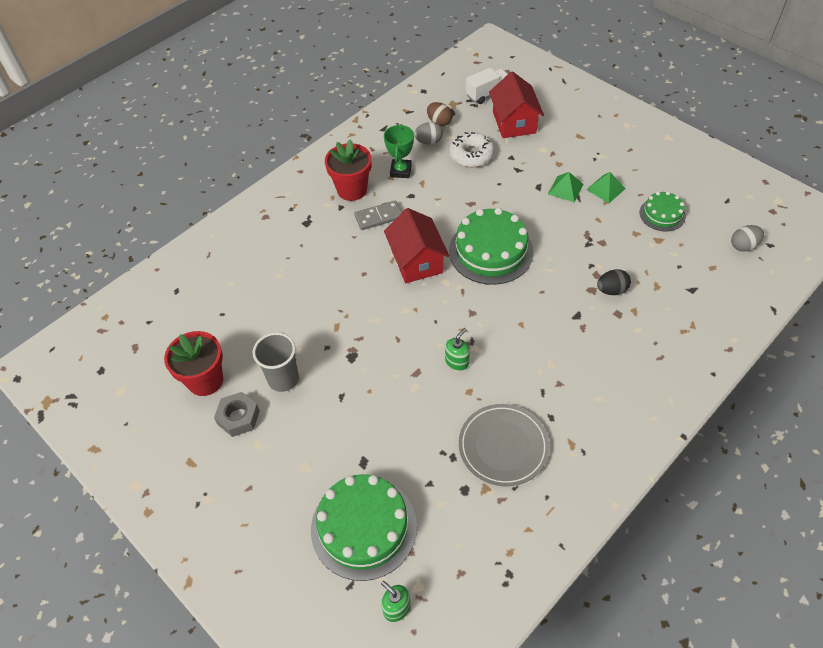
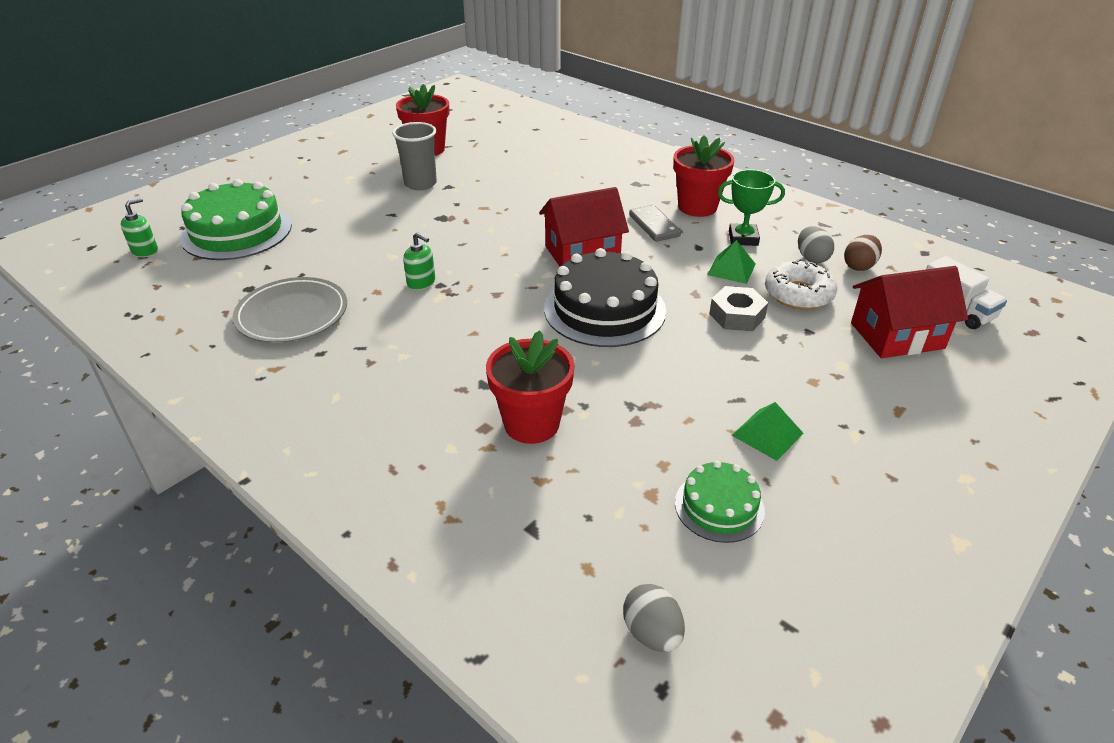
camera: 85 degrees right, 15 degrees down
(238, 417) = (382, 166): grey nut -> grey nut (737, 315)
(491, 251) = (604, 309): green cake -> black cake
(565, 189) = (753, 386): green pyramid -> green pyramid (731, 269)
(611, 290) = (531, 424): black egg -> red flower pot

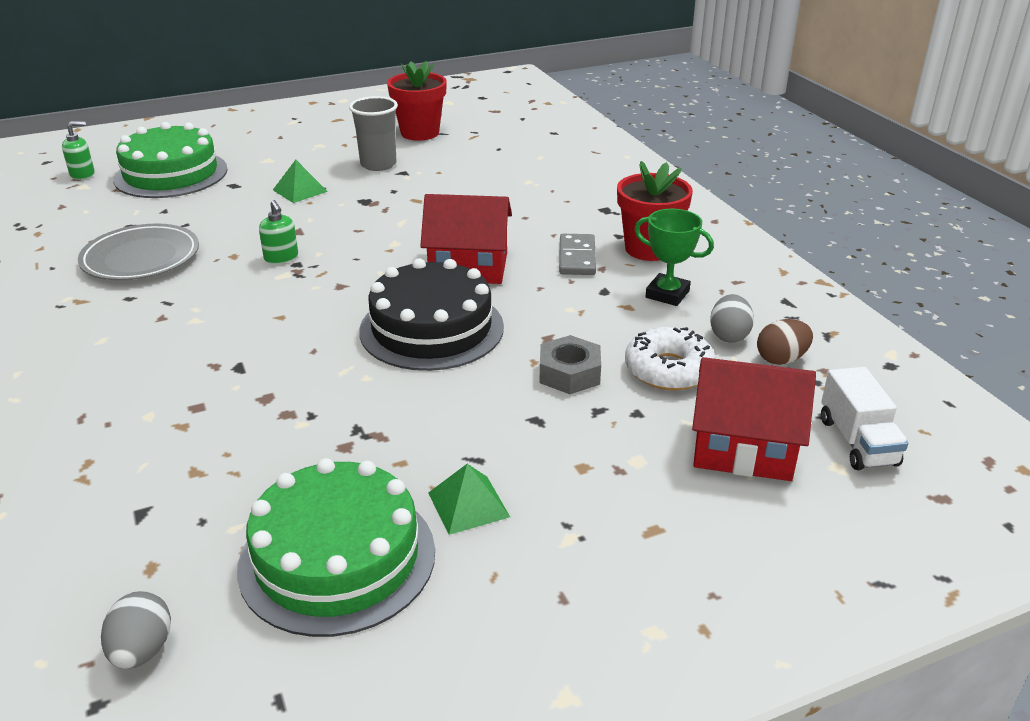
camera: 25 degrees right, 5 degrees down
(531, 424) = (242, 417): red flower pot -> none
(719, 506) = (337, 558): green cake -> green cake, size x1.83
(731, 269) = (617, 323): green pyramid -> green pyramid (300, 190)

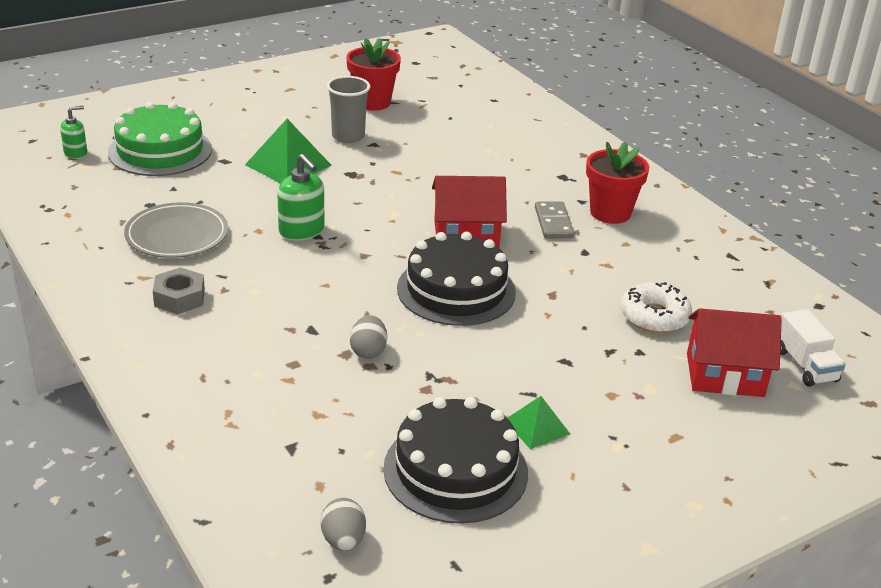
camera: 10 degrees left, 0 degrees up
(281, 257) = (302, 231): green soap dispenser -> green soap dispenser, size x1.58
(300, 190) = (288, 165): green pyramid -> green pyramid, size x1.70
(337, 558) = (455, 470): green cake -> black cake
(569, 373) = (579, 323): grey nut -> grey nut (179, 298)
(667, 294) = (636, 253): green trophy -> none
(729, 335) = (693, 286): grey egg -> grey egg (368, 351)
(781, 359) = (737, 304): brown egg -> none

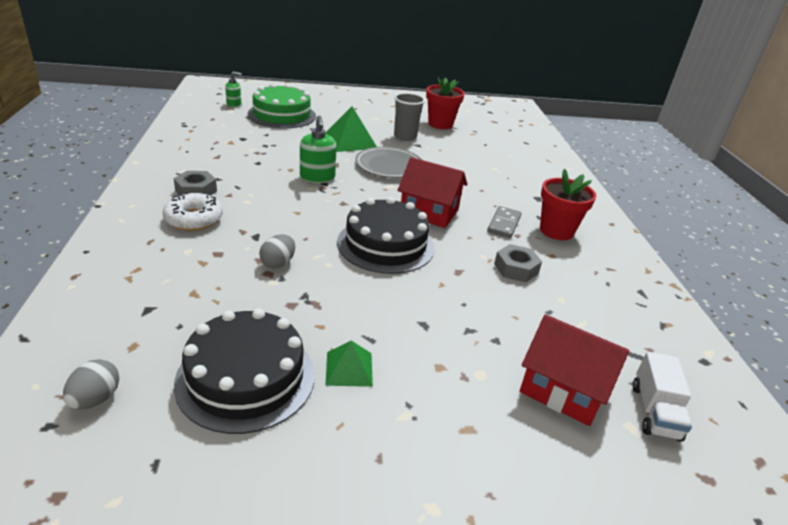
camera: 25 degrees right, 0 degrees up
(177, 235) = (238, 158): grey plate -> grey plate (389, 166)
(603, 271) = (516, 269): none -> grey nut
(654, 316) = (532, 316): white donut -> white donut (194, 219)

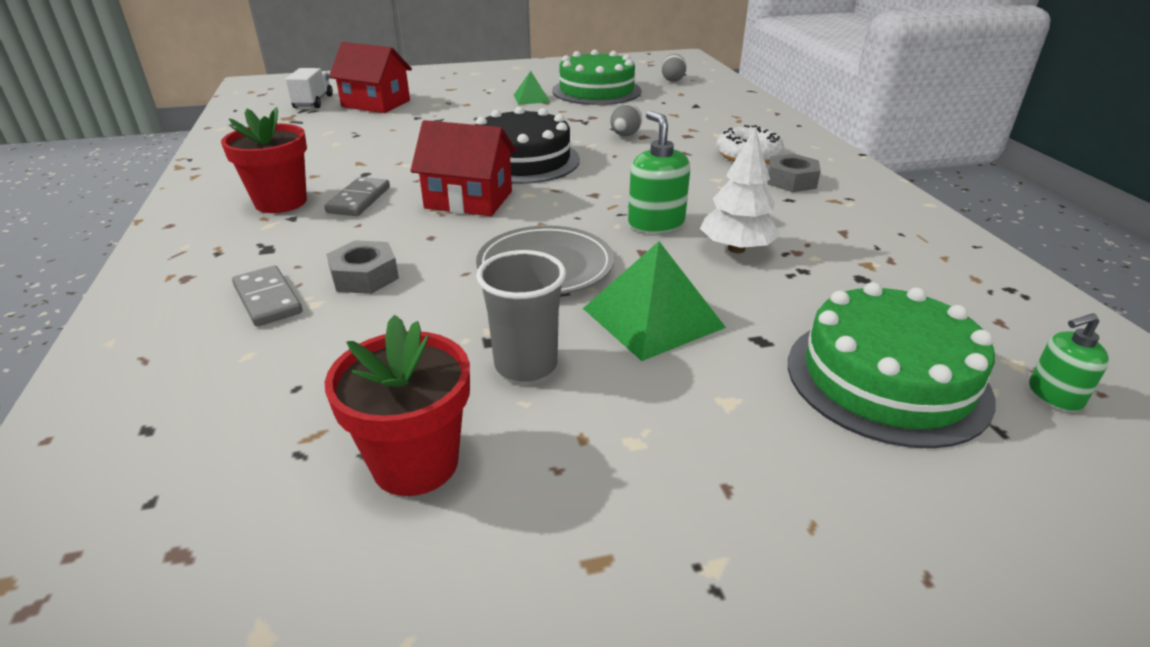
camera: 175 degrees right, 0 degrees up
(246, 378) = (596, 91): black cake -> green cake
(286, 158) = (736, 249): none -> white tree
(516, 269) = (371, 158): grey nut -> grey nut (364, 276)
(517, 173) = (267, 299): none -> grey domino

